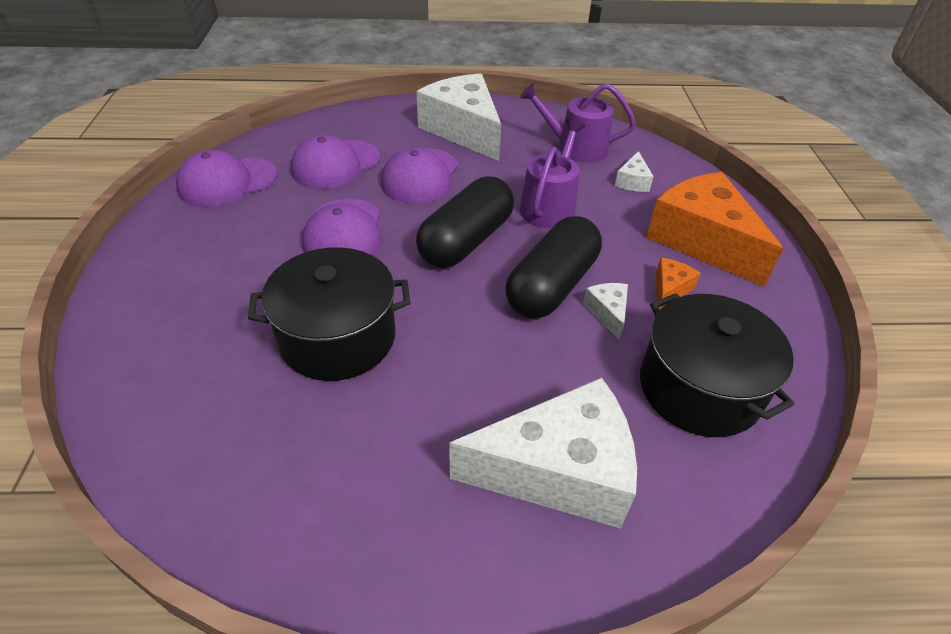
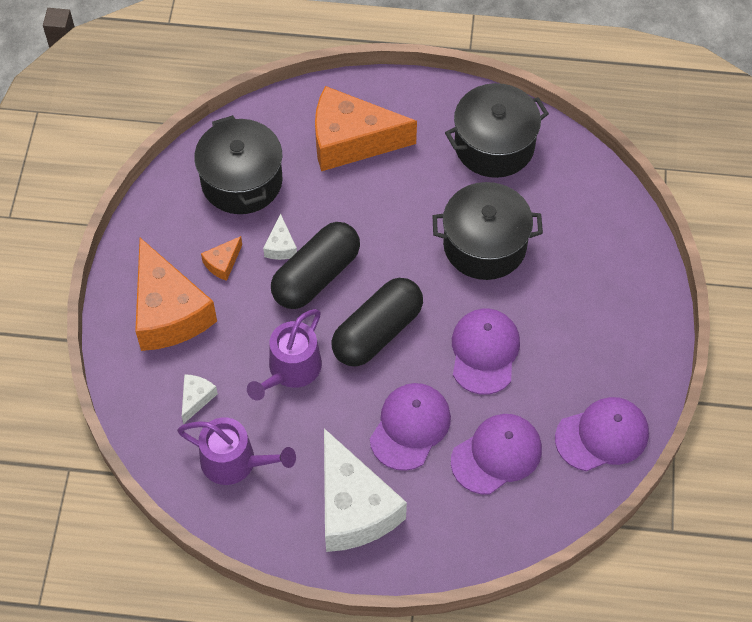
camera: 170 degrees left, 15 degrees up
(312, 491) = (494, 145): none -> black pot
(559, 471) = (351, 141): white cheese -> orange cheese

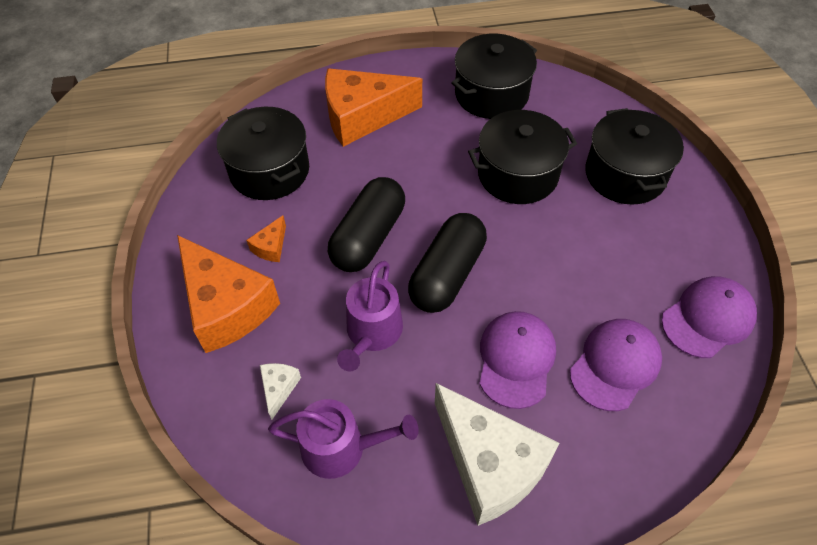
camera: 15 degrees left, 5 degrees down
(281, 246) = (324, 218): white cheese -> none
(484, 352) = (558, 268): purple cap -> none
(593, 272) = (625, 174): none -> black pot

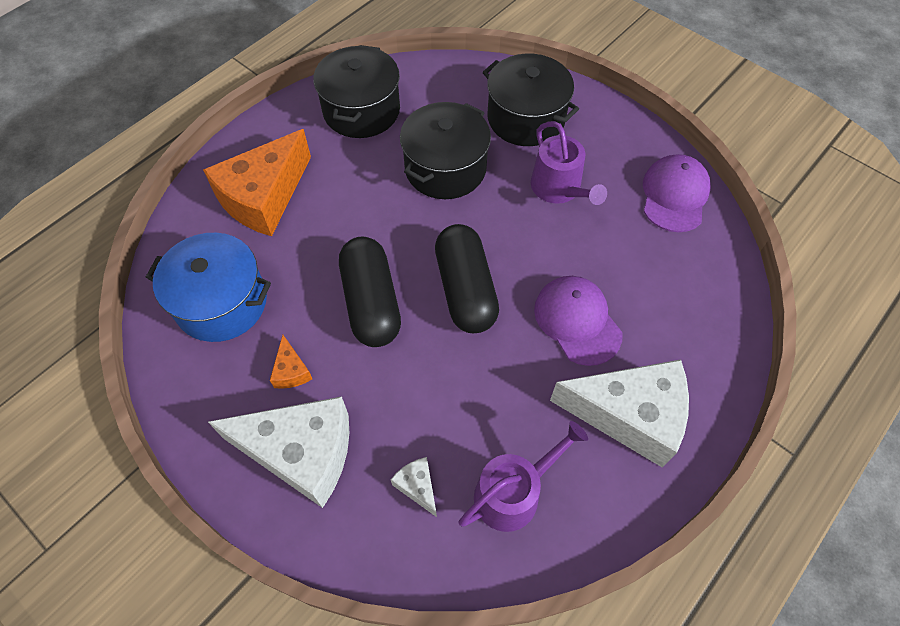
camera: 40 degrees left, 5 degrees up
(226, 306) = (301, 453): orange cheese -> white cheese
(269, 170) = (221, 302): black pot -> blue pot
(372, 333) = (450, 381): purple watering can -> purple watering can (559, 189)
(615, 365) = (646, 274): purple cap -> none

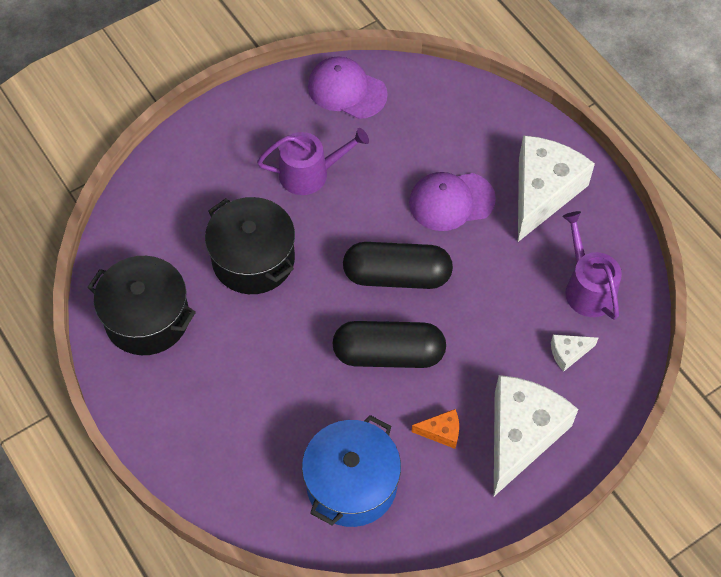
camera: 75 degrees left, 0 degrees up
(264, 197) = (234, 430): orange cheese -> none
(526, 118) = (214, 175): black pot -> none

